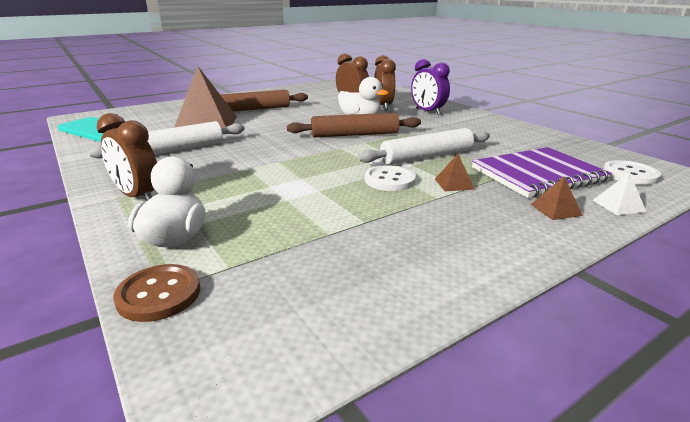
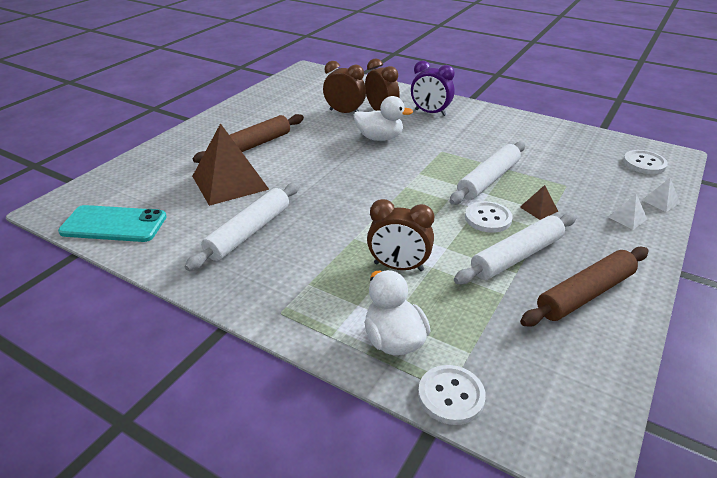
camera: 25 degrees left, 10 degrees up
(137, 196) = (297, 305): brown clock -> brown clock (398, 267)
(159, 294) = (451, 396): brown button -> white button
(354, 134) = (399, 164): brown rolling pin -> brown rolling pin (585, 294)
(382, 211) = (516, 256): none -> white rolling pin
(537, 174) = (586, 180): purple notebook -> none
(555, 210) = (627, 218): brown pyramid -> white pyramid

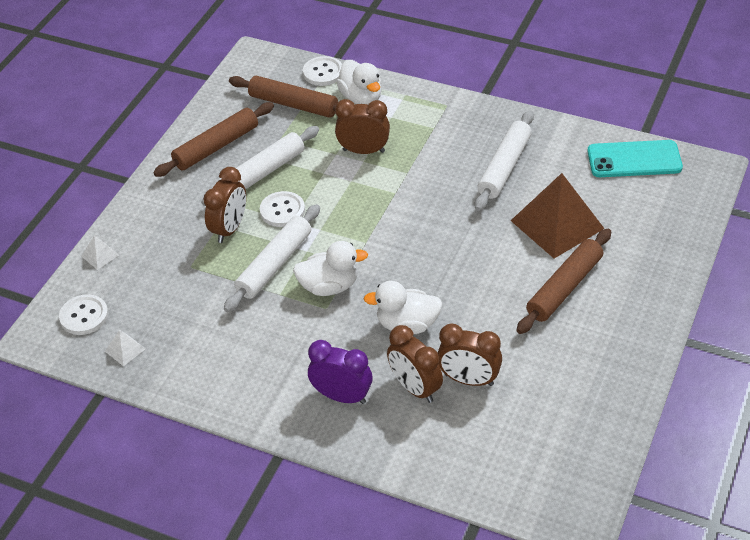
camera: 175 degrees right, 10 degrees up
(439, 162) = (329, 286): none -> white duck
(492, 342) = (293, 104): none -> brown rolling pin
(538, 209) = (229, 229): brown pyramid -> brown clock
(627, 218) = (145, 228): white pyramid -> white pyramid (125, 350)

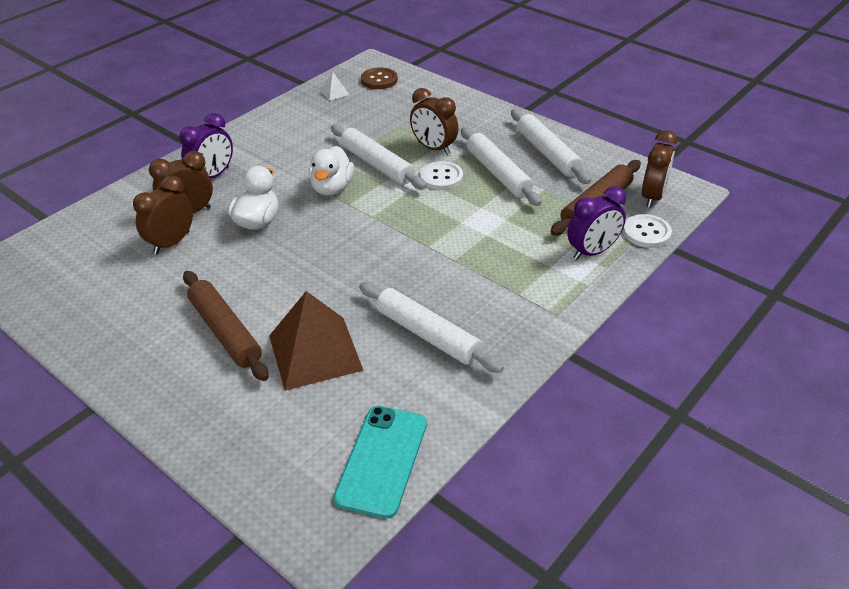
camera: 105 degrees right, 5 degrees down
(84, 316) = (379, 80): white button -> brown button
(100, 255) = (438, 90): white pyramid -> none
(216, 147) = (547, 153): brown rolling pin -> white rolling pin
(361, 98) = (592, 252): white duck -> purple clock
(363, 151) = (502, 238): brown clock -> brown clock (652, 197)

